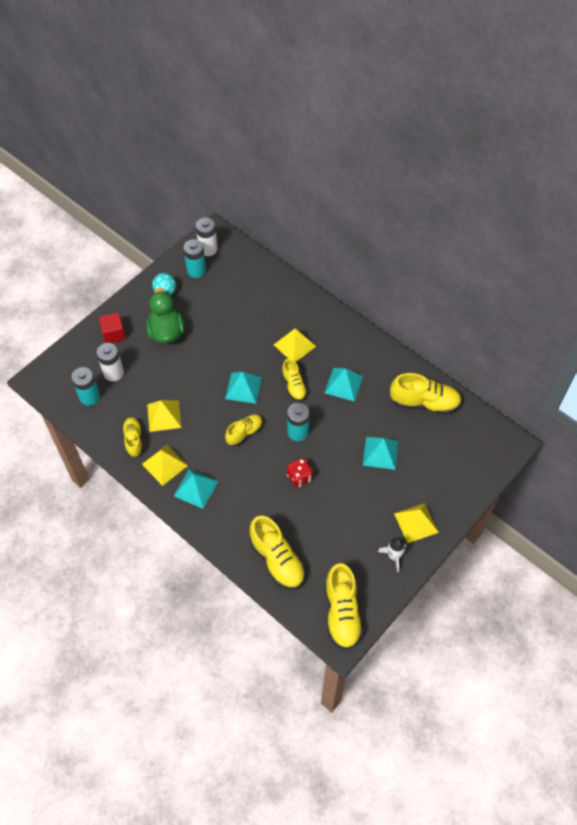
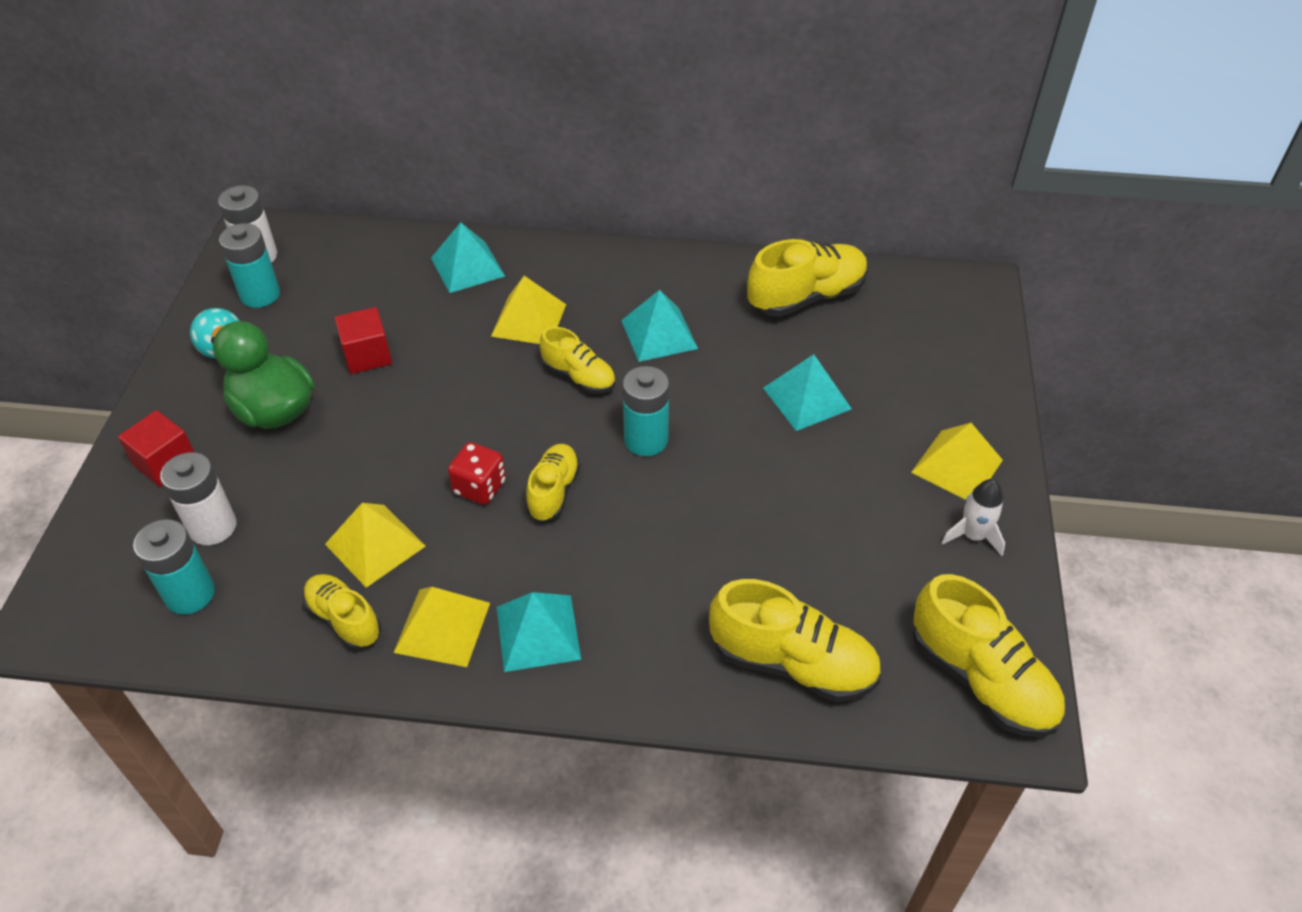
camera: 35 degrees left, 10 degrees down
(218, 326) = (367, 355): none -> red cube
(243, 388) = (491, 423): turquoise pyramid -> turquoise pyramid (467, 267)
(299, 477) = (710, 506): red dice -> red dice (479, 487)

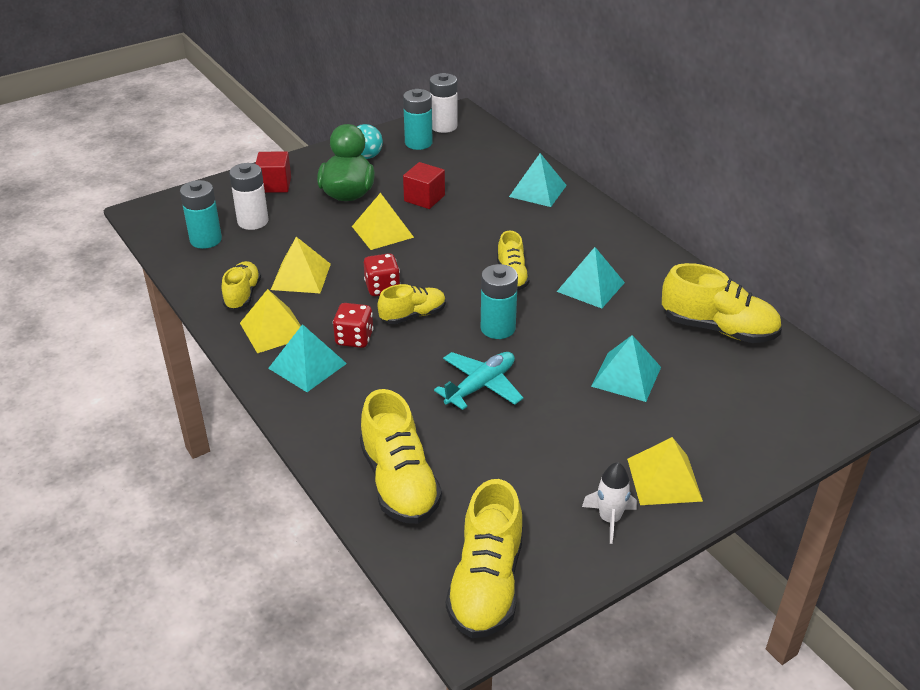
camera: 50 degrees right, 10 degrees down
(529, 320) = (529, 234): yellow pyramid -> yellow pyramid (382, 231)
(537, 564) = (354, 338): none -> red dice
(717, 509) = (480, 386): none -> turquoise plane

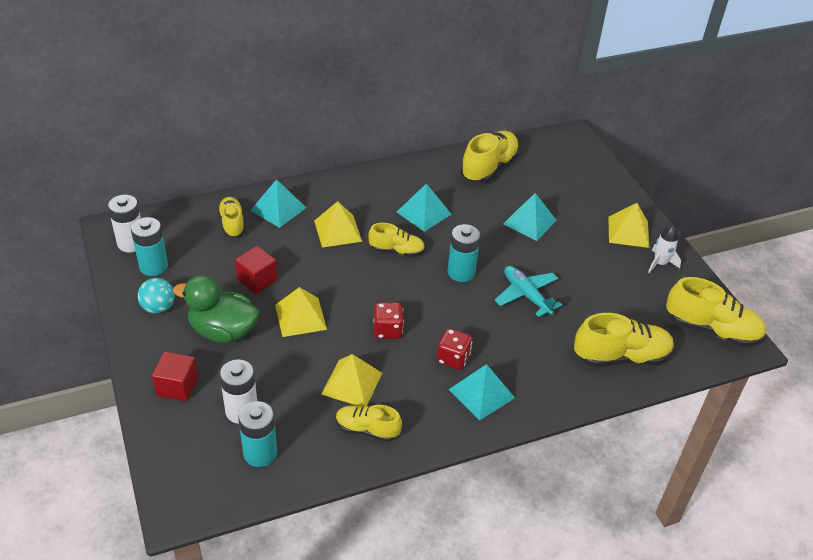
camera: 80 degrees left, 5 degrees up
(273, 330) = (427, 411): yellow pyramid -> yellow pyramid (338, 231)
(413, 315) = (431, 317): yellow shoe -> yellow shoe (232, 224)

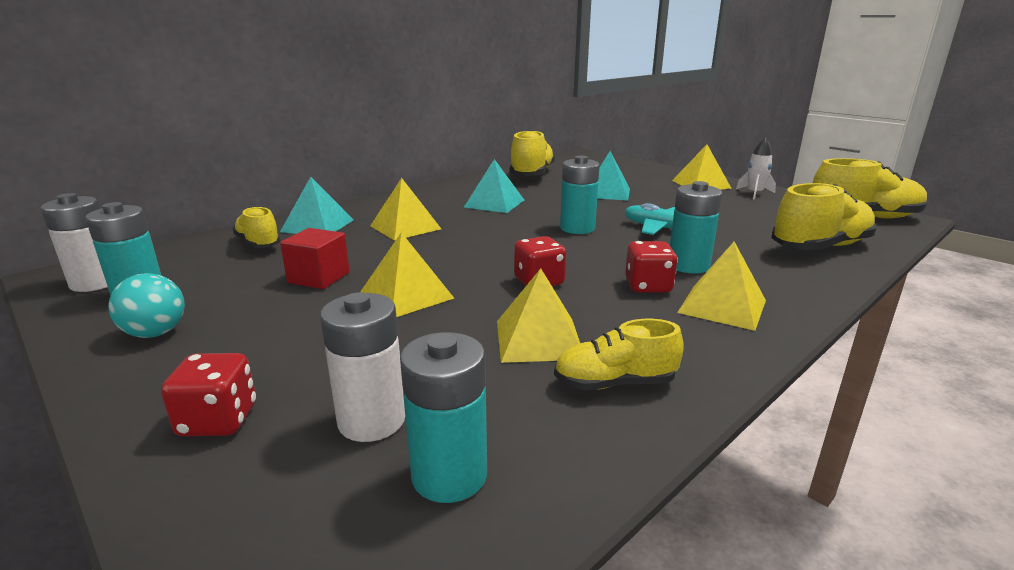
camera: 20 degrees left, 20 degrees down
(177, 386) = (218, 420): red cube -> red dice
(223, 331) = (286, 333): green duck -> none
(396, 251) = (489, 228): yellow shoe -> none
(481, 393) = (722, 306): turquoise pyramid -> yellow pyramid
(500, 346) = (688, 266): none -> turquoise battery

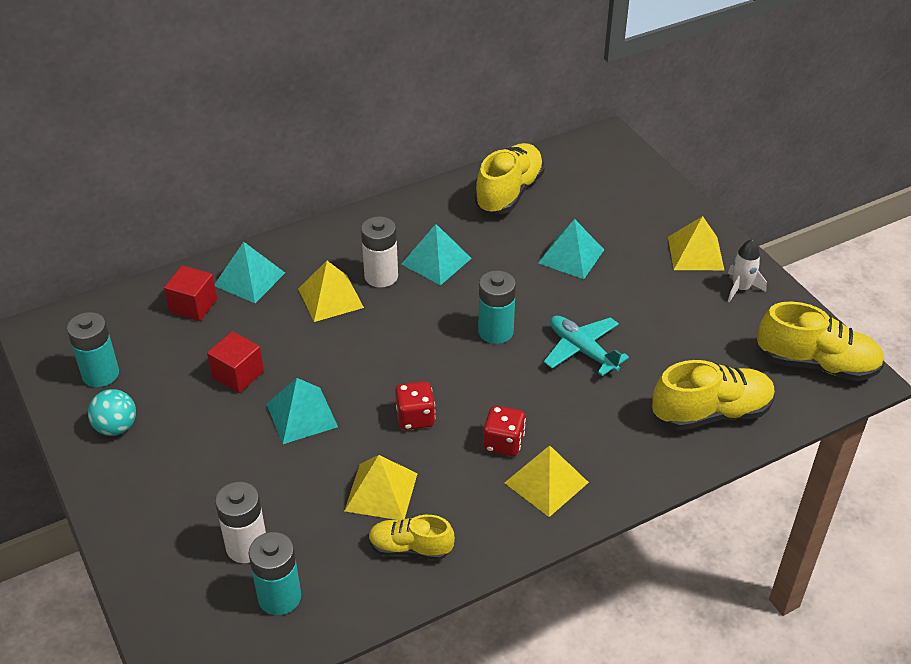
camera: 15 degrees right, 20 degrees up
(96, 283) = (66, 348): white battery -> white battery (381, 276)
(218, 420) = (158, 526): red dice -> none
(258, 244) = (193, 306): yellow shoe -> red cube
(406, 295) = (302, 415): yellow pyramid -> turquoise pyramid
(688, 266) = (560, 419): turquoise battery -> none

